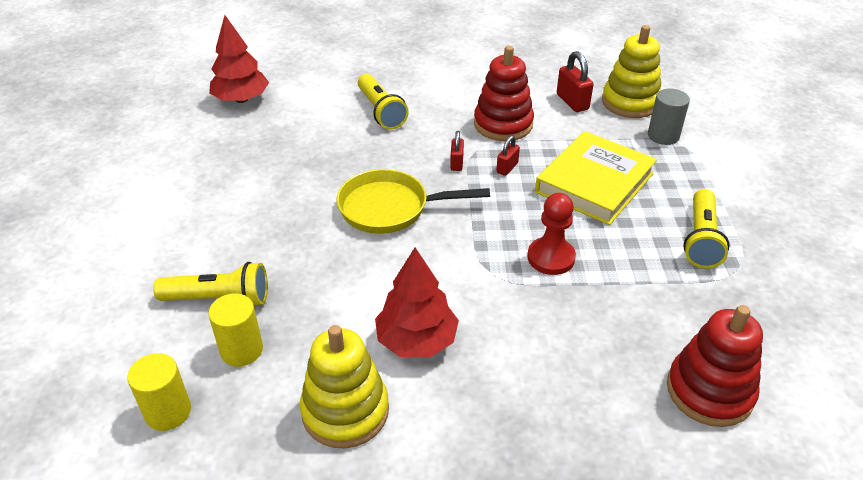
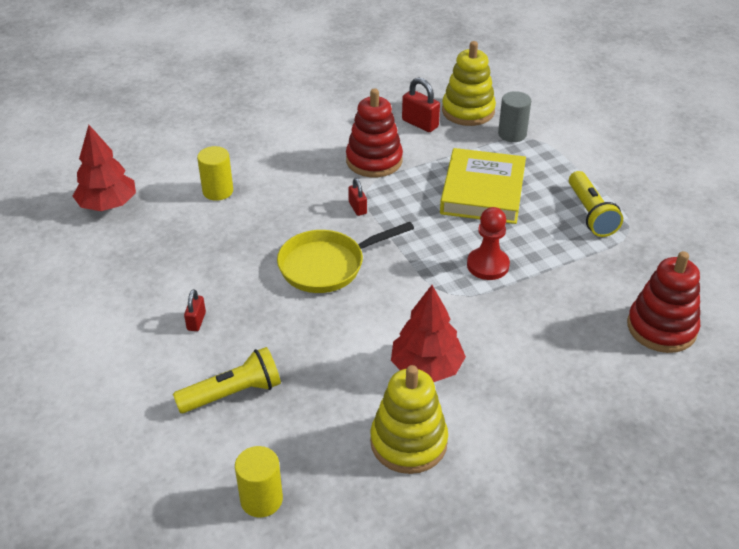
camera: 25 degrees left, 0 degrees up
(241, 350) = (286, 428): yellow cylinder -> yellow cylinder (218, 191)
(380, 111) = (255, 179): yellow flashlight -> none
(507, 168) = (403, 199): red padlock -> red padlock (196, 321)

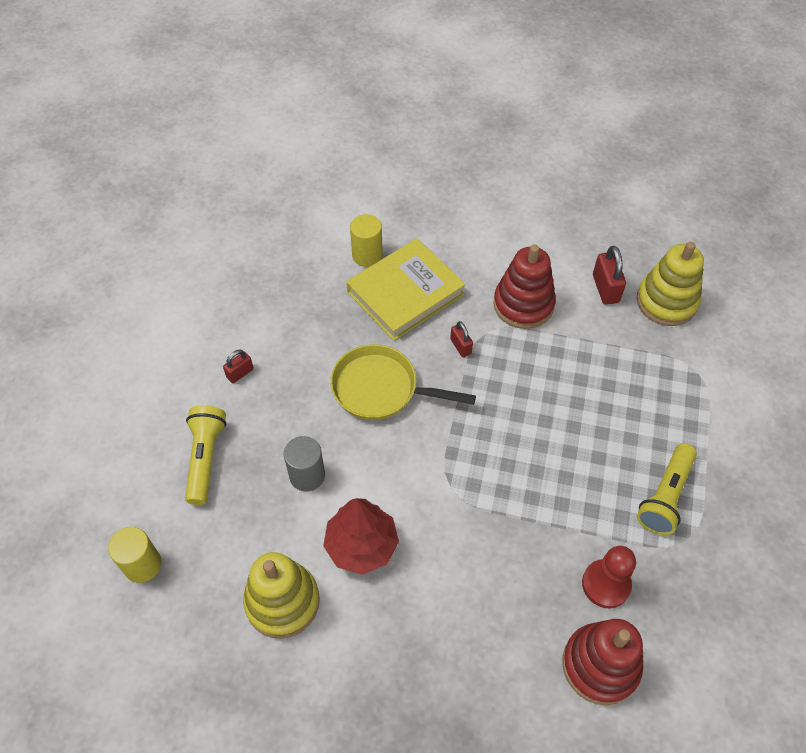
camera: 40 degrees right, 15 degrees up
(108, 205) = (277, 217): red tree -> none
(233, 394) = (206, 458): yellow flashlight -> yellow flashlight turned 105 degrees counterclockwise
(357, 208) = (460, 346): red padlock -> red padlock turned 45 degrees counterclockwise
(483, 191) = (587, 402): yellow book -> yellow book (405, 293)
(487, 265) = (512, 483): red pawn -> red pawn (606, 584)
(512, 134) = (682, 355): grey cylinder -> grey cylinder (307, 475)

